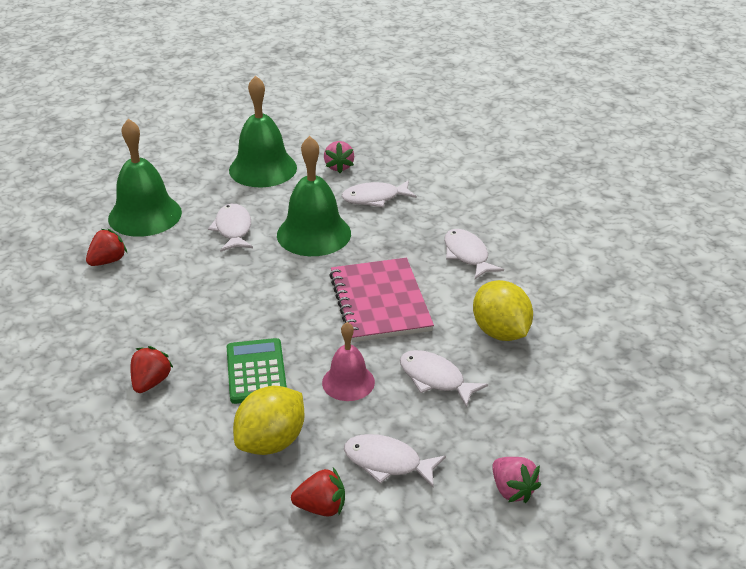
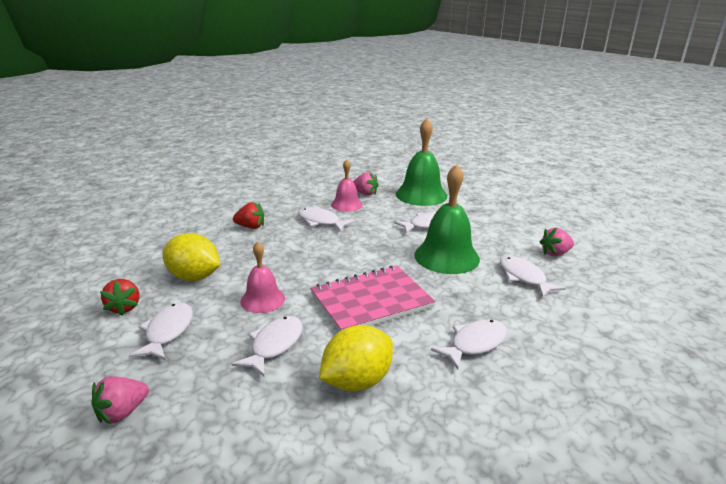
camera: 75 degrees right, 10 degrees down
(108, 261) = (365, 193): red strawberry -> pink strawberry
(133, 283) = (346, 204): none -> pink bell
(173, 314) = (321, 221): none -> white fish
(256, 371) = (268, 259): green calculator -> none
(263, 169) = (516, 223): green bell -> none

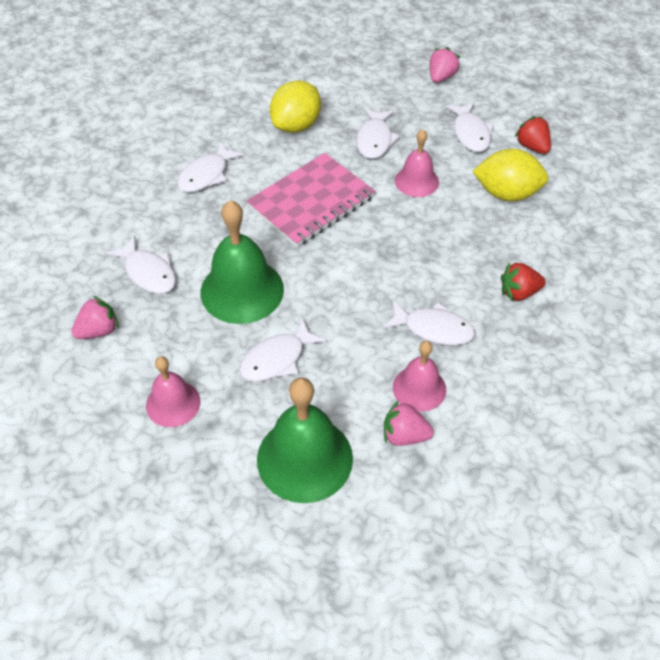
camera: 165 degrees right, 25 degrees up
(495, 219) = (173, 403): none -> pink bell

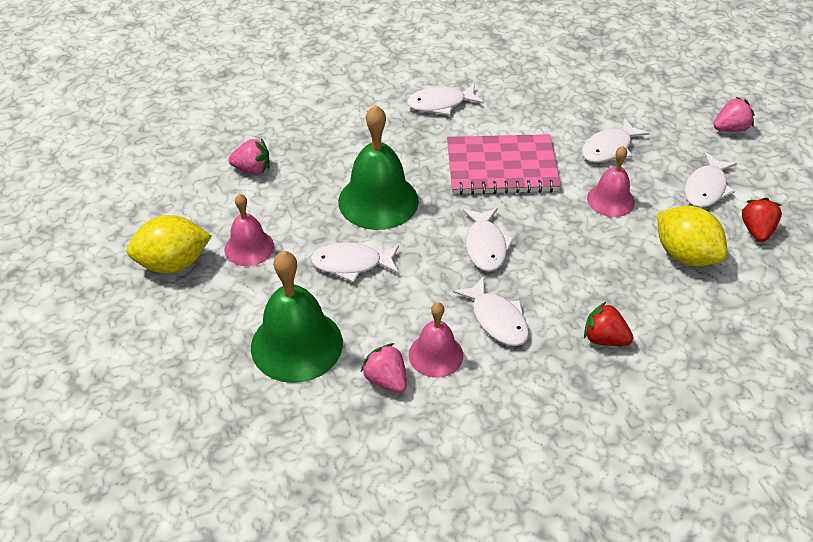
camera: 40 degrees right, 5 degrees down
(148, 273) = (325, 150): white fish -> white fish (485, 246)
(296, 125) = (552, 103): yellow lemon -> yellow lemon (173, 263)

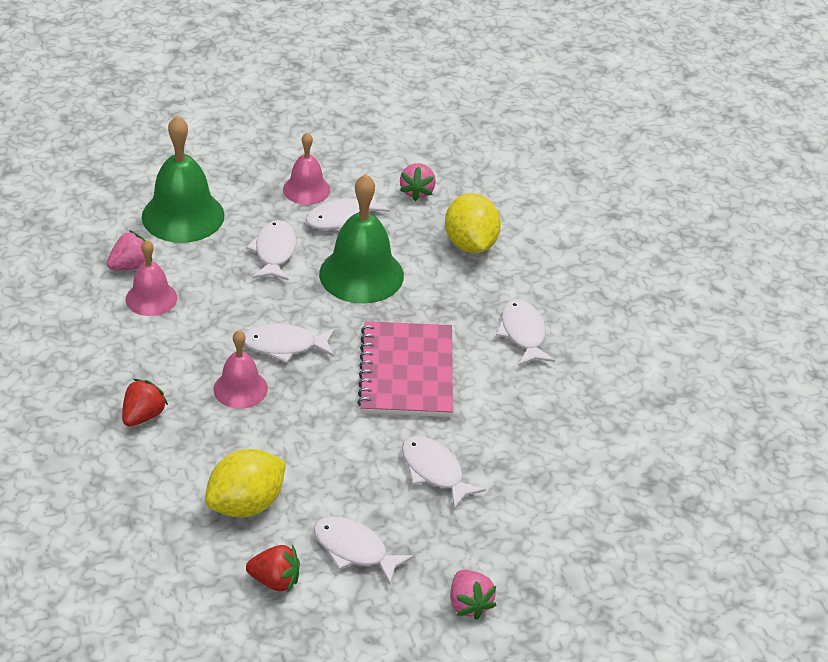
camera: 90 degrees right, 5 degrees down
(173, 263) = (293, 146): yellow lemon -> yellow lemon (470, 244)
(497, 319) = (184, 343): white fish -> white fish (342, 218)
(610, 200) = (343, 456): pink bell -> pink bell (240, 389)

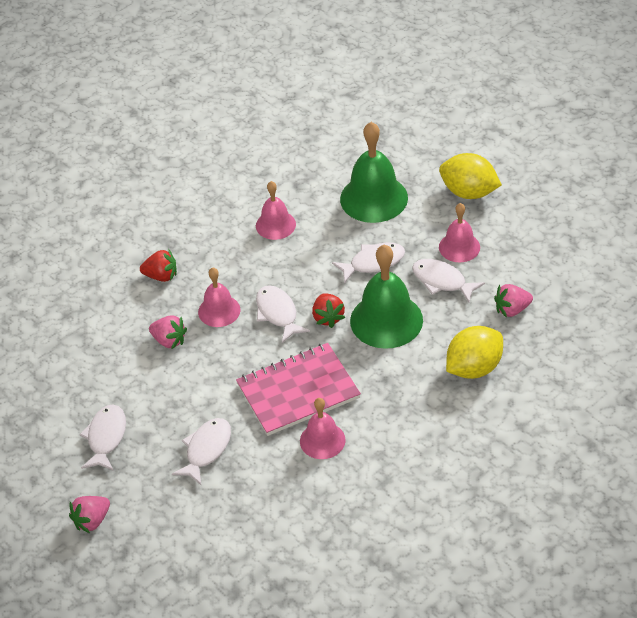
camera: 70 degrees right, 5 degrees up
(130, 266) = (300, 199): pink strawberry -> pink strawberry (169, 340)
(246, 504) = (114, 363): yellow lemon -> yellow lemon (469, 192)
(275, 581) = (56, 409): red strawberry -> red strawberry (328, 317)
(485, 380) = (322, 440): none -> pink bell
(523, 334) = (391, 442): white fish -> none

